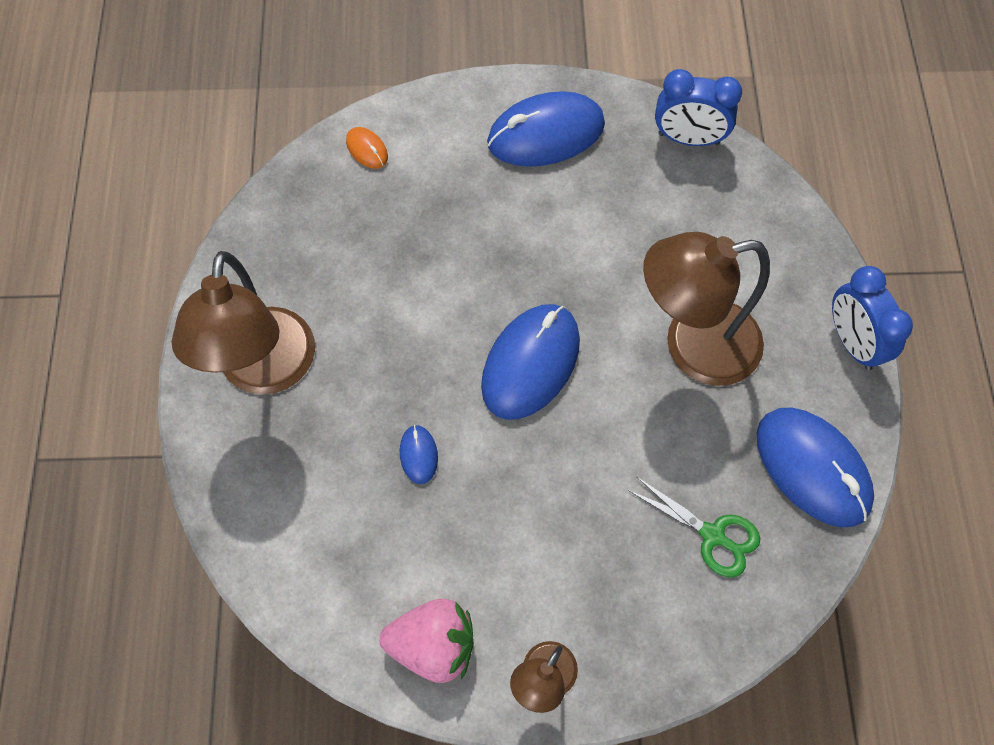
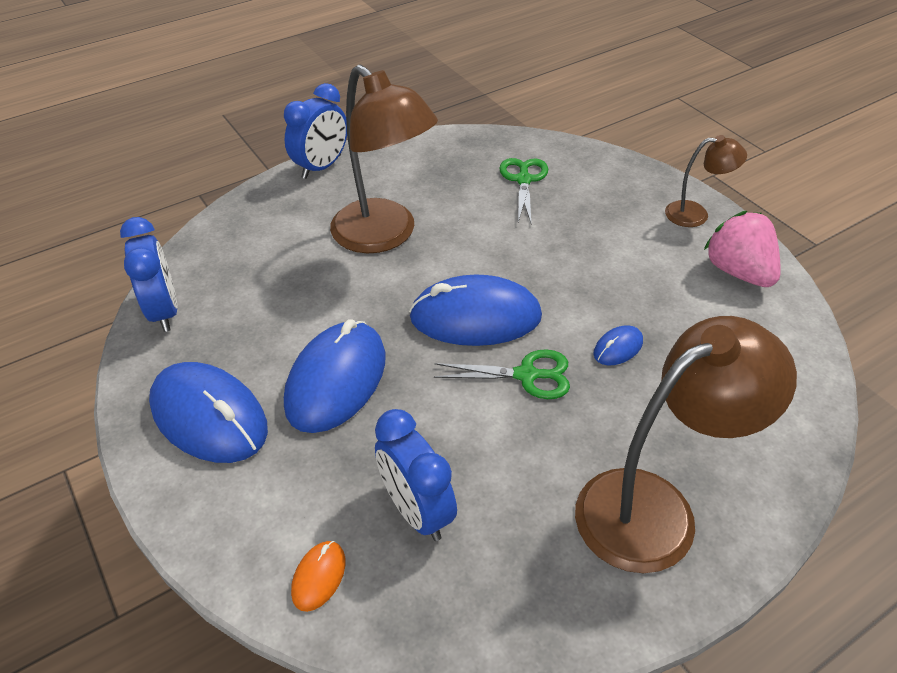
camera: 120 degrees left, 20 degrees down
(373, 223) = (417, 511): none -> blue clock
(439, 363) = (526, 375): none -> green scissors
(812, 468) = (435, 156): blue mouse -> blue mouse (336, 380)

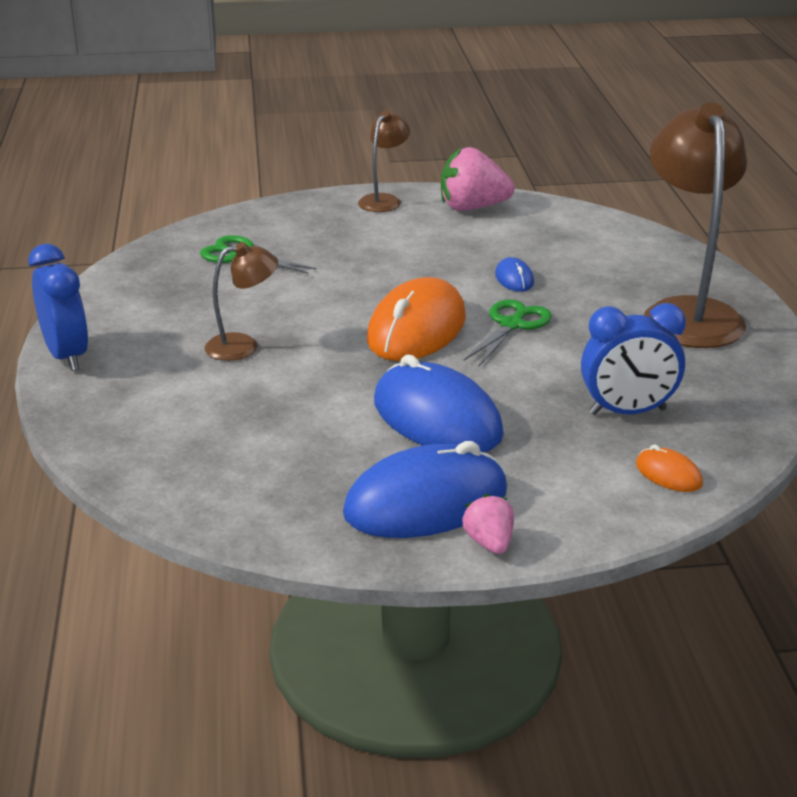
camera: 65 degrees left, 15 degrees down
(164, 311) = (222, 508): blue clock -> none
(165, 475) = (489, 543): none -> pink strawberry
(384, 236) = (243, 346): brown lamp -> brown lamp, size x0.51
(475, 317) = (416, 329): blue mouse -> orange mouse

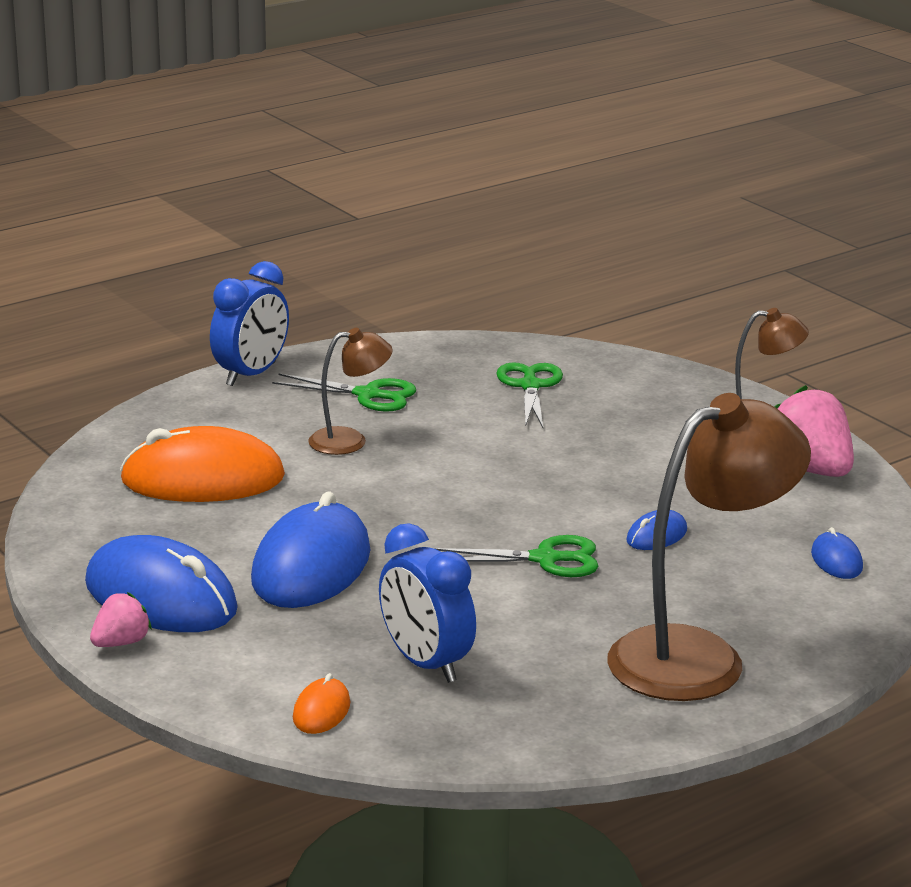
camera: 60 degrees right, 5 degrees down
(173, 317) = (368, 395): none -> green scissors
(243, 346) = (350, 440): brown lamp -> brown lamp turned 60 degrees counterclockwise
(416, 329) = (477, 512): orange mouse -> orange mouse (203, 479)
(598, 236) = (836, 560): none -> blue mouse

